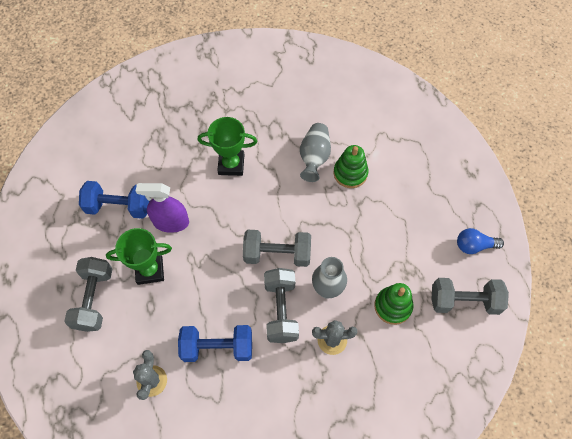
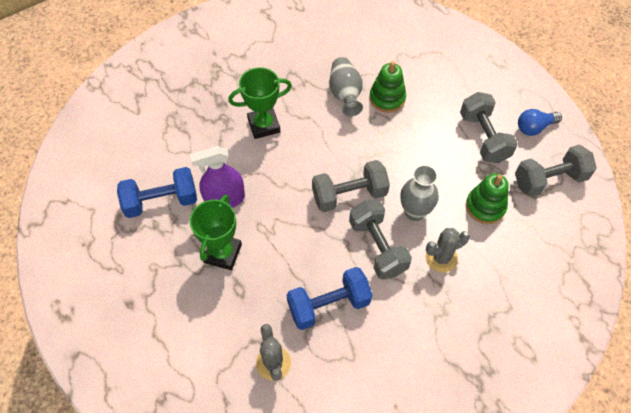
camera: 20 degrees left, 5 degrees down
(94, 299) = (173, 302): grey dumbbell -> grey dumbbell (483, 137)
(150, 270) = (222, 253): green trophy -> green trophy turned 45 degrees counterclockwise

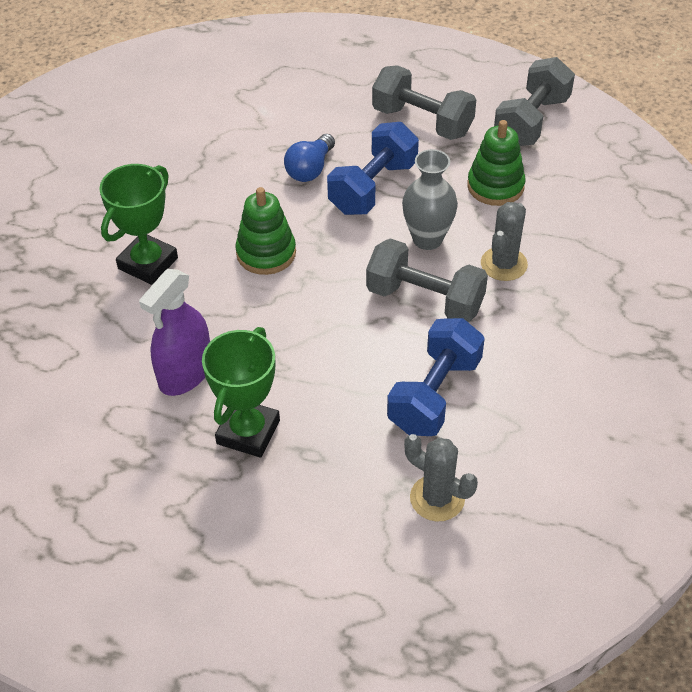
camera: 40 degrees left, 10 degrees down
(161, 201) = (100, 432): blue dumbbell -> blue dumbbell (373, 187)
(222, 253) = (248, 432): green trophy -> green trophy turned 45 degrees clockwise
(345, 94) = (216, 171): grey vase -> none
(349, 195) = (336, 270): grey dumbbell -> none
(387, 98) = (272, 146): green stacking toy -> green stacking toy (266, 253)
(534, 128) = (464, 81): blue light bulb -> blue light bulb (310, 169)

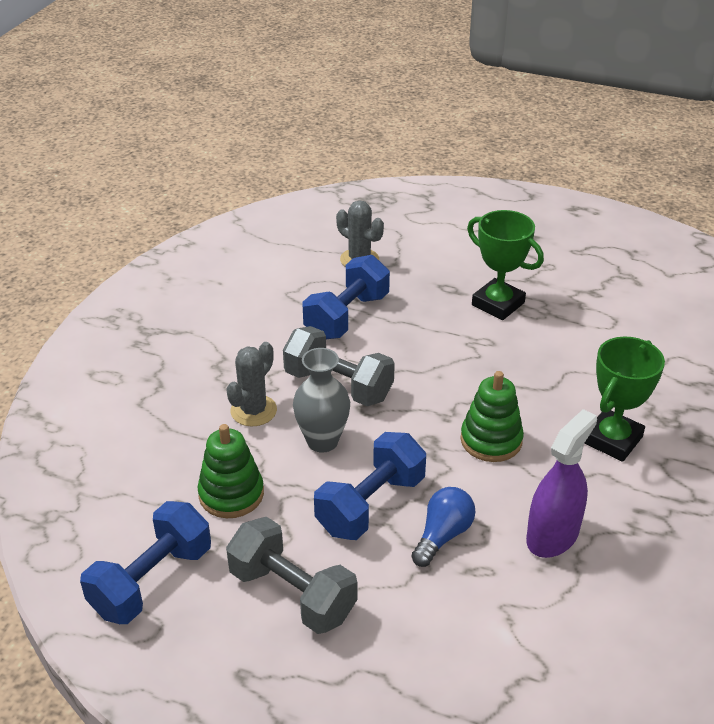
camera: 175 degrees left, 10 degrees down
(185, 373) = (555, 345): purple spray bottle -> purple spray bottle (552, 536)
(248, 432) = (498, 304): green trophy -> green trophy turned 75 degrees counterclockwise
(531, 121) = (152, 581): grey dumbbell -> blue dumbbell

